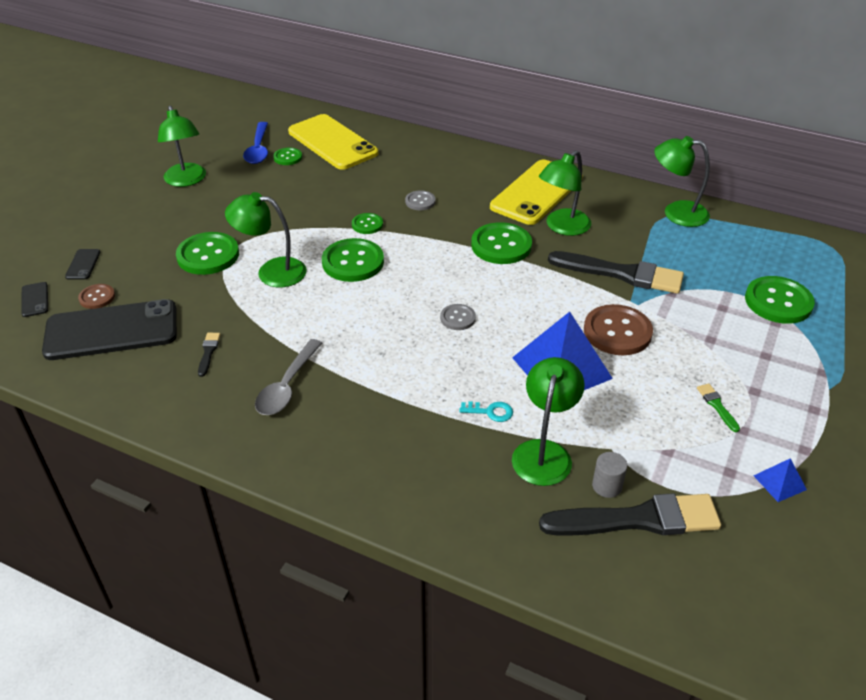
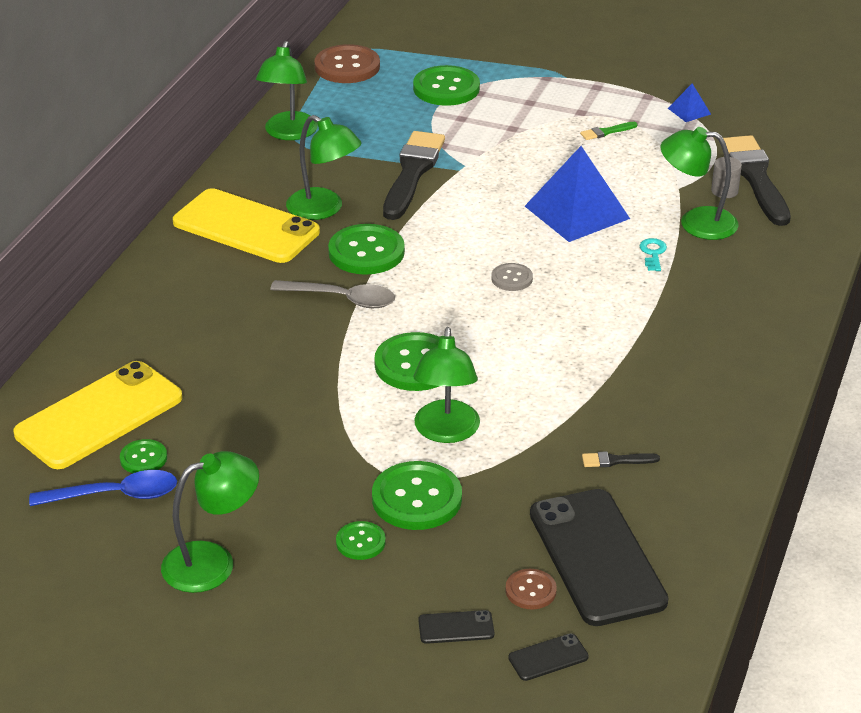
camera: 95 degrees left, 5 degrees down
(287, 386) = (655, 389): grey spoon -> grey spoon (342, 299)
(367, 224) = (329, 360): green button -> green button (360, 542)
(420, 201) = (270, 319): grey button -> none
(617, 332) = (513, 179): brown button -> brown button (347, 66)

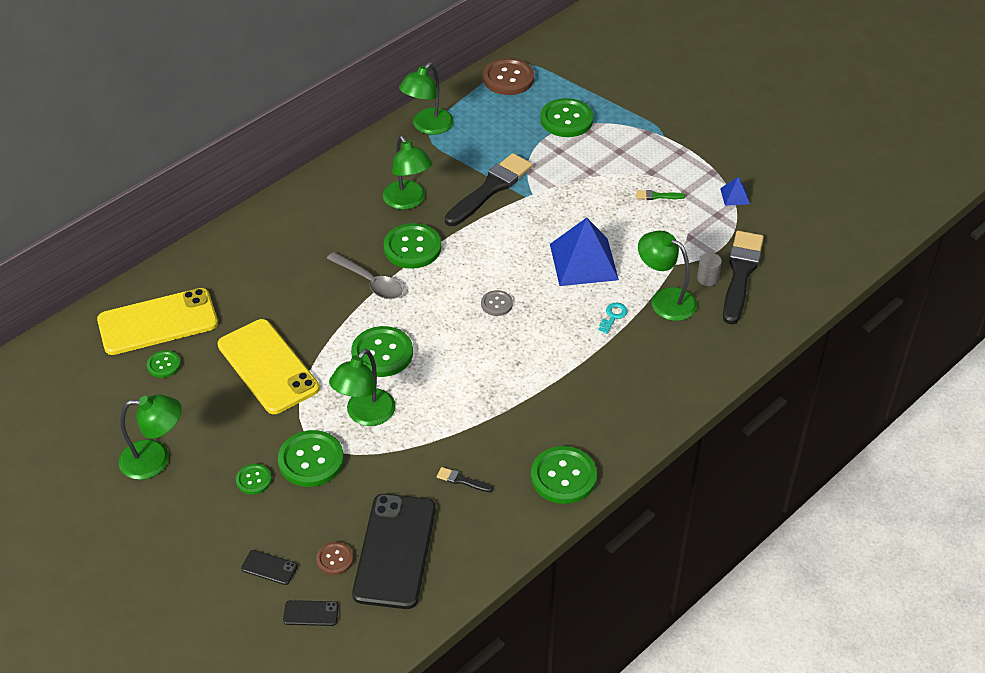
camera: 25 degrees right, 10 degrees up
(115, 495) = (129, 387): blue spoon -> none
(246, 227) = (346, 200): yellow phone -> yellow phone (268, 367)
(728, 420) = (563, 476): none -> green button

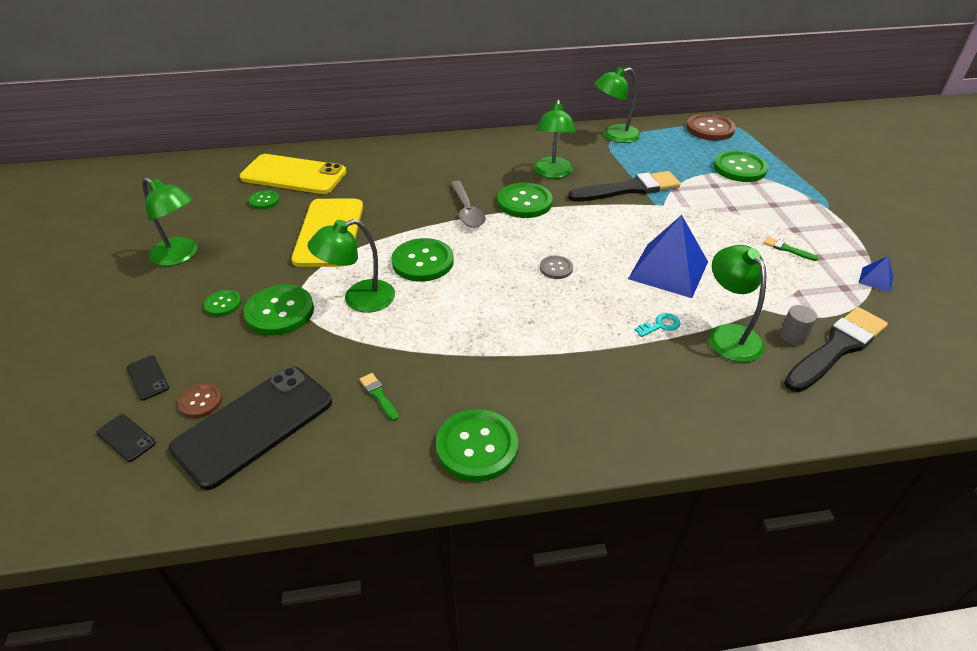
camera: 35 degrees right, 5 degrees down
(462, 480) = (378, 395): black brush -> green brush

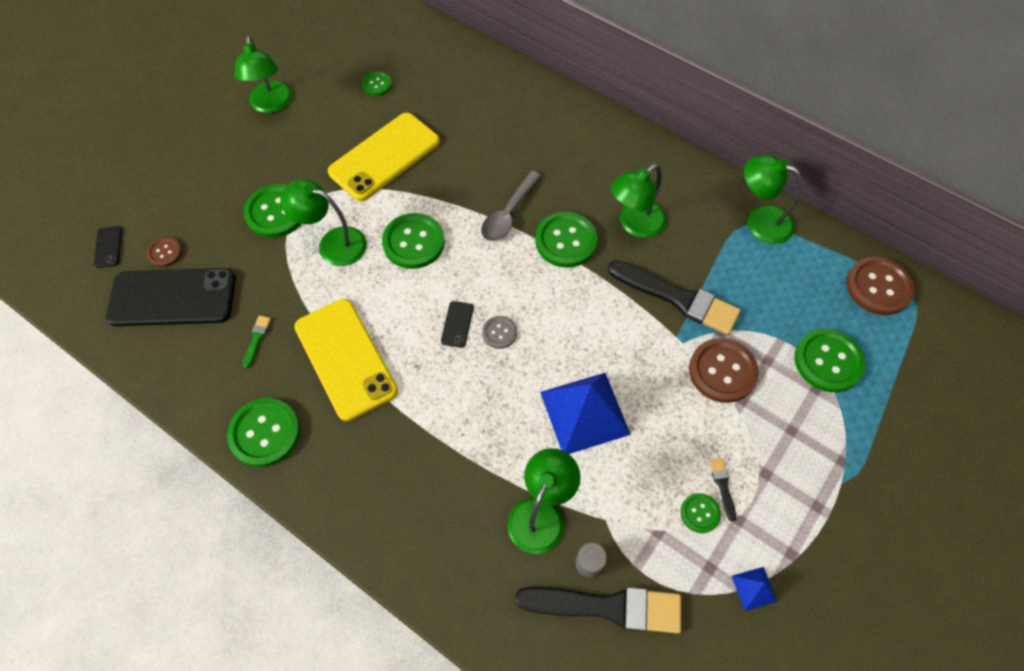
camera: 45 degrees right, 20 degrees up
(148, 378) = (157, 207): black phone -> black phone (457, 324)
(223, 304) = (252, 175): green button -> green button (700, 513)
(293, 175) = (426, 68): yellow phone -> yellow phone (345, 359)
(660, 325) = (503, 456): turquoise key -> none
(702, 203) = (722, 371): none -> brown button
(787, 249) = (722, 486): green brush -> black brush

